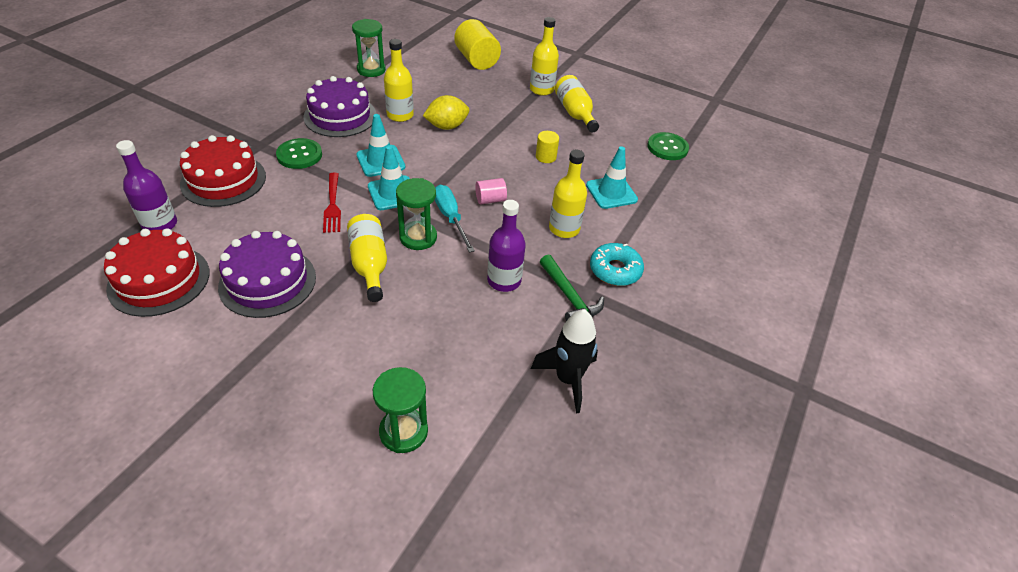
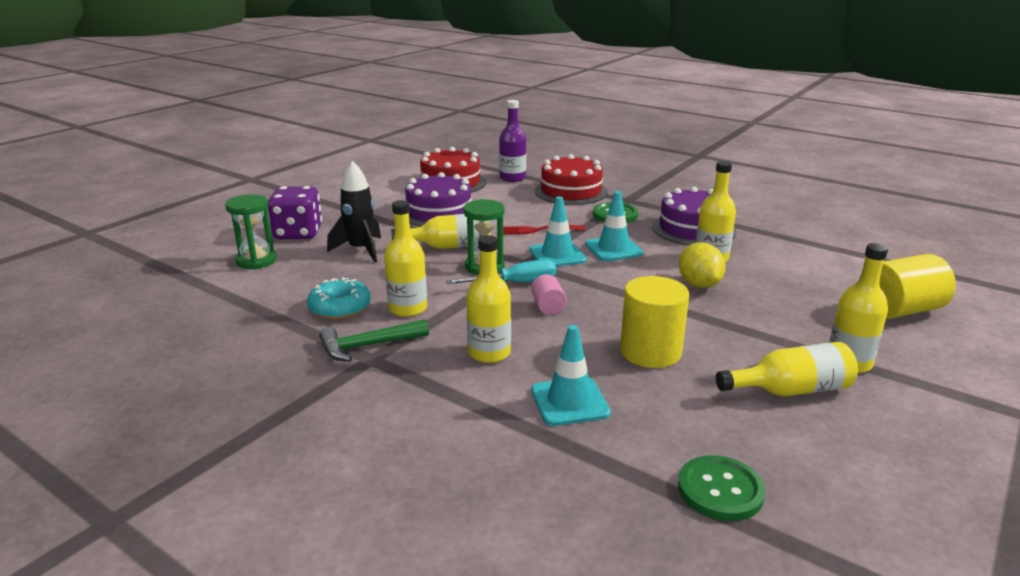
camera: 100 degrees right, 20 degrees down
(319, 410) = (298, 233): none -> purple dice
(371, 70) = (808, 242): green hourglass -> none
(504, 280) = (408, 308): purple bottle -> yellow bottle
(545, 157) = (650, 352): yellow cylinder -> yellow cylinder, size x1.90
(568, 379) = (256, 335): black rocket -> black rocket (361, 250)
(615, 270) = (402, 384): turquoise donut -> turquoise donut (340, 307)

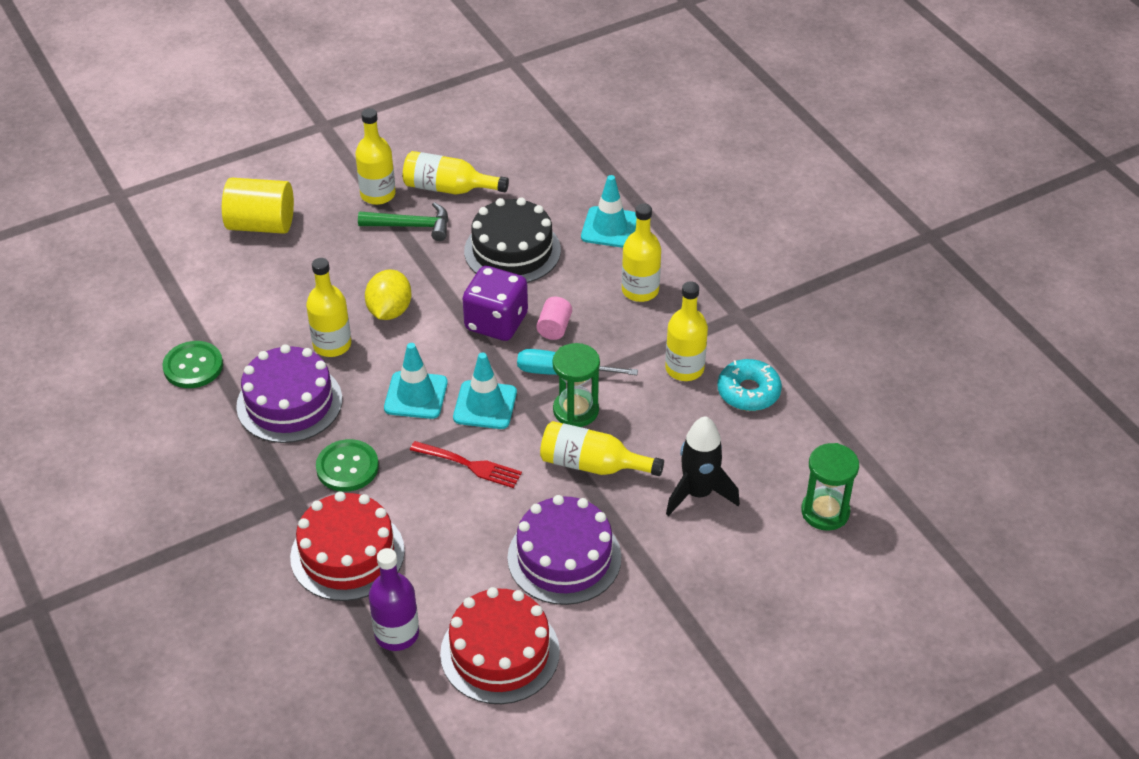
camera: 155 degrees left, 20 degrees up
(298, 233) = (766, 564): purple dice -> purple dice (496, 322)
(368, 346) = (737, 331): green hammer -> green hammer (411, 226)
(650, 352) = (512, 250): yellow cylinder -> black cake
(720, 490) = (568, 146): green button -> green button (193, 366)

